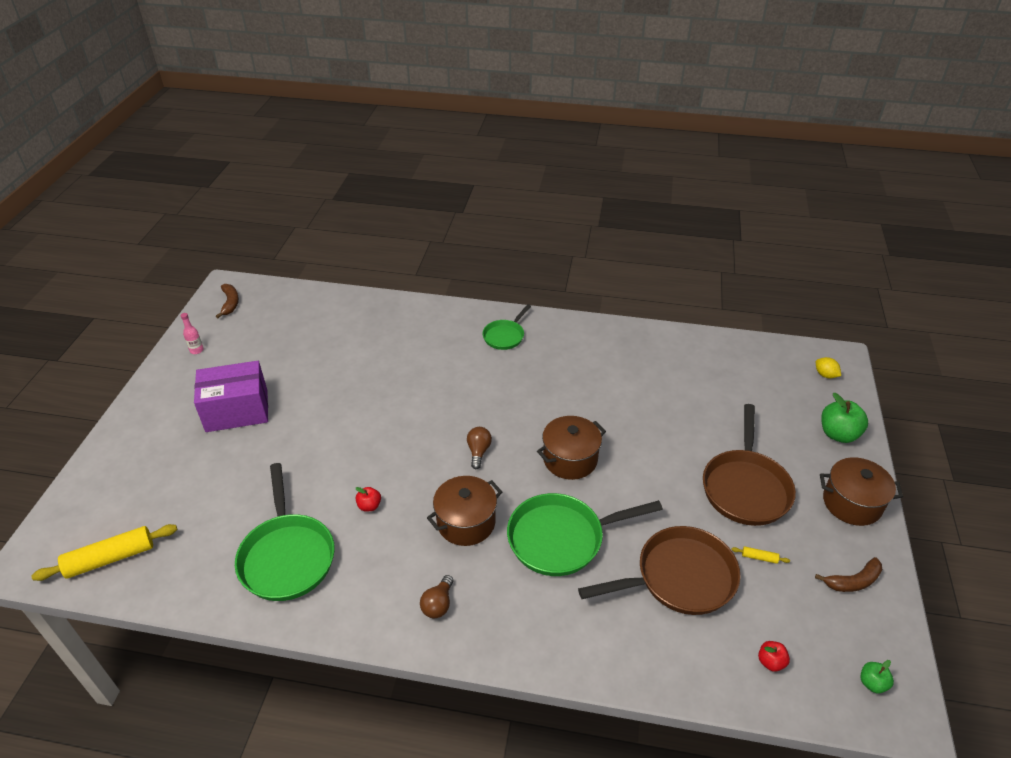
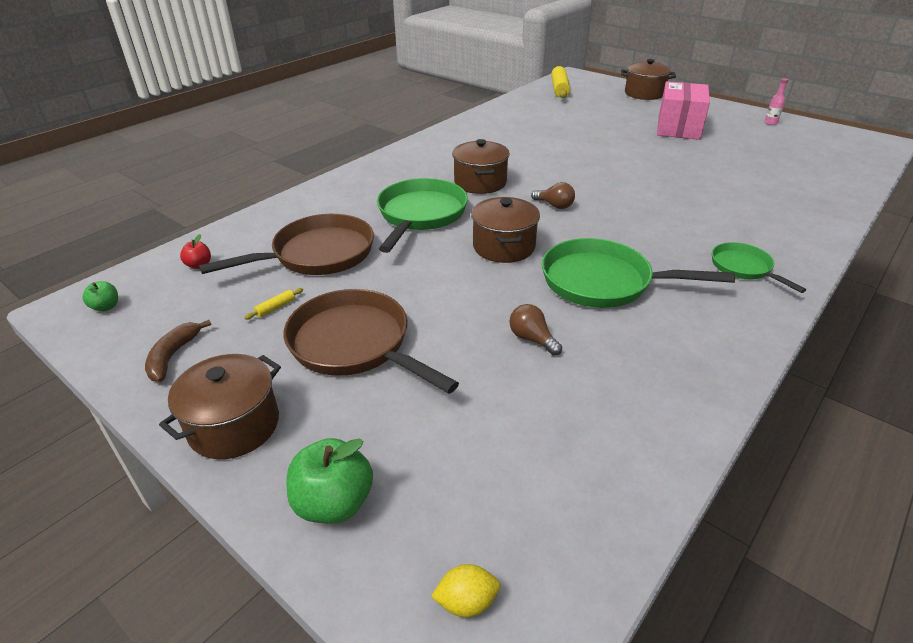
camera: 120 degrees right, 5 degrees down
(114, 463) = (644, 94): none -> brown pot
(230, 303) = (848, 140): brown banana -> none
(237, 410) = (678, 128): purple box -> pink box
(287, 556) = (513, 126): green pan -> green pan (603, 282)
(369, 506) = (533, 154): red apple -> none
(438, 604) = (421, 159): brown light bulb -> brown light bulb (532, 339)
(679, 578) = (317, 254): brown pan -> brown pan turned 135 degrees counterclockwise

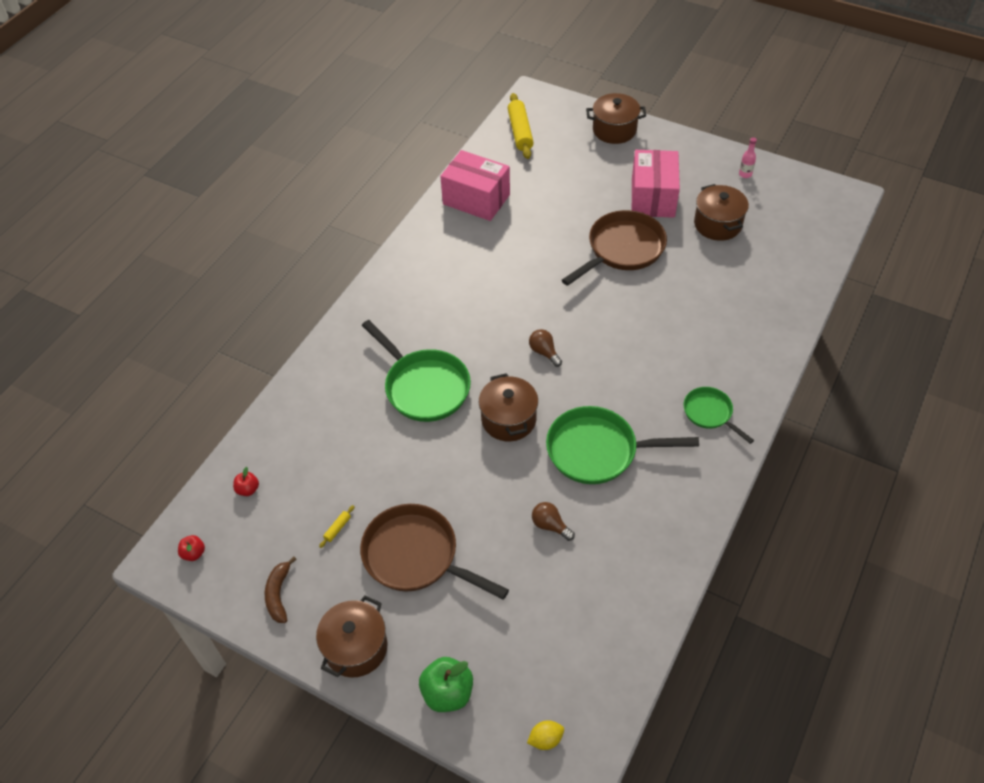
camera: 10 degrees left, 15 degrees up
(106, 307) = (194, 553): green apple -> red apple
(317, 254) = (348, 457): brown pan -> brown pan (622, 249)
(420, 215) = (424, 387): green pan -> green pan turned 135 degrees clockwise
(480, 183) = (468, 327): brown pot -> brown pot (717, 224)
(511, 116) = (476, 199): none -> pink box
(554, 205) = (544, 352): brown light bulb -> brown light bulb turned 150 degrees counterclockwise

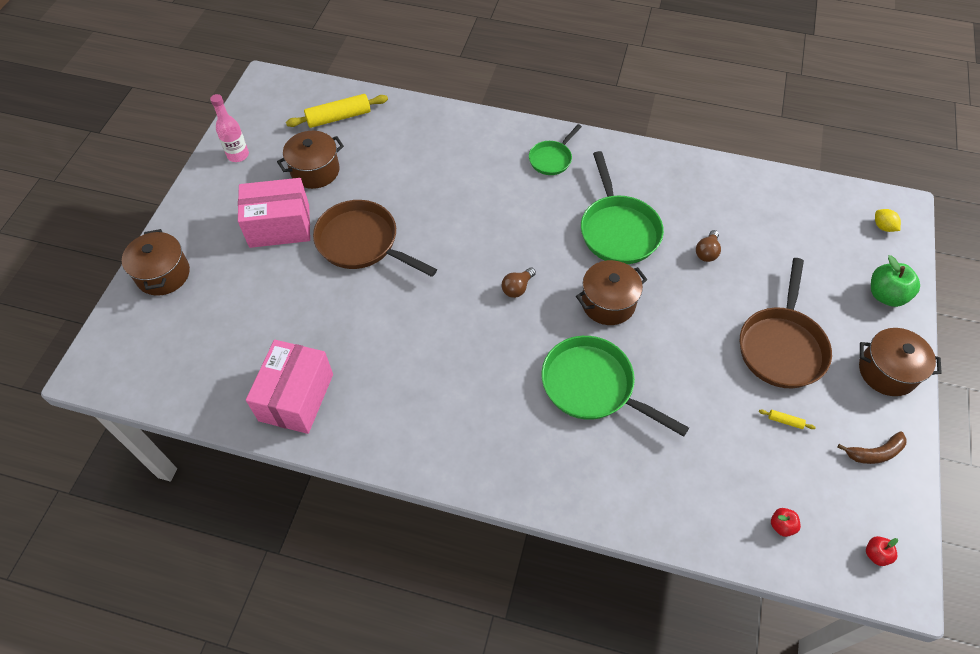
camera: 105 degrees left, 5 degrees up
(424, 387) = (592, 386): green pan -> green pan turned 90 degrees counterclockwise
(520, 132) = (164, 373): yellow rolling pin -> yellow rolling pin (339, 117)
(745, 174) = (238, 155): pink bottle -> pink bottle, size x1.60

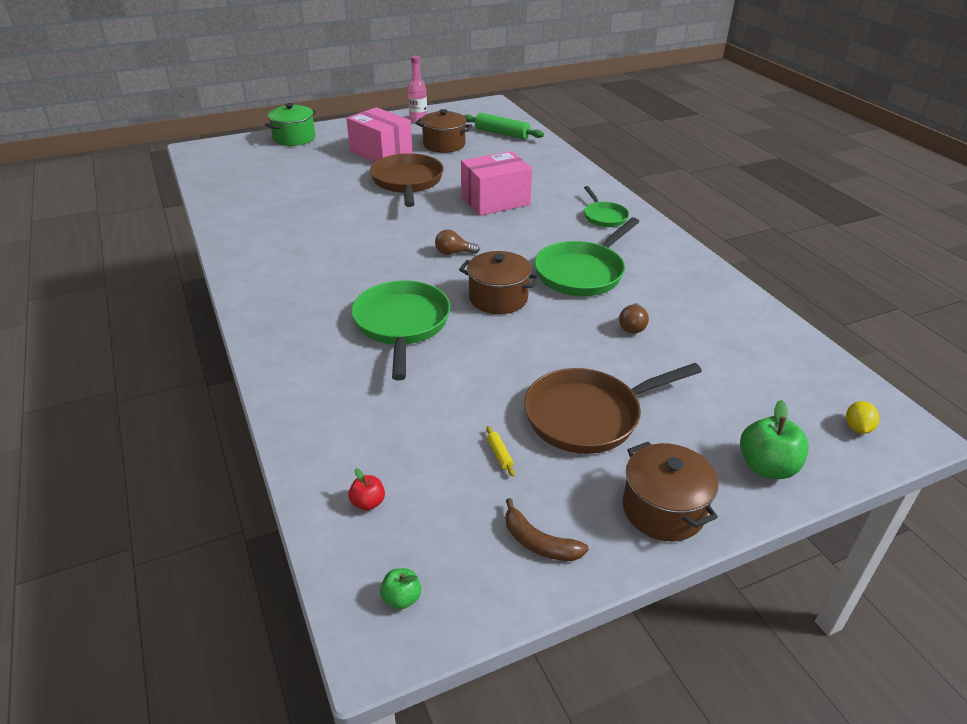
camera: 50 degrees right, 20 degrees down
(163, 274) = (294, 138): brown pot -> green pot
(296, 397) = (248, 213): pink box -> pink box (495, 201)
(339, 117) = (502, 133): yellow rolling pin -> green rolling pin
(551, 159) = (604, 216): green pan -> green pan turned 105 degrees counterclockwise
(707, 252) = (632, 326): brown light bulb -> brown light bulb turned 60 degrees counterclockwise
(876, 554) = (401, 598): red apple -> green apple

